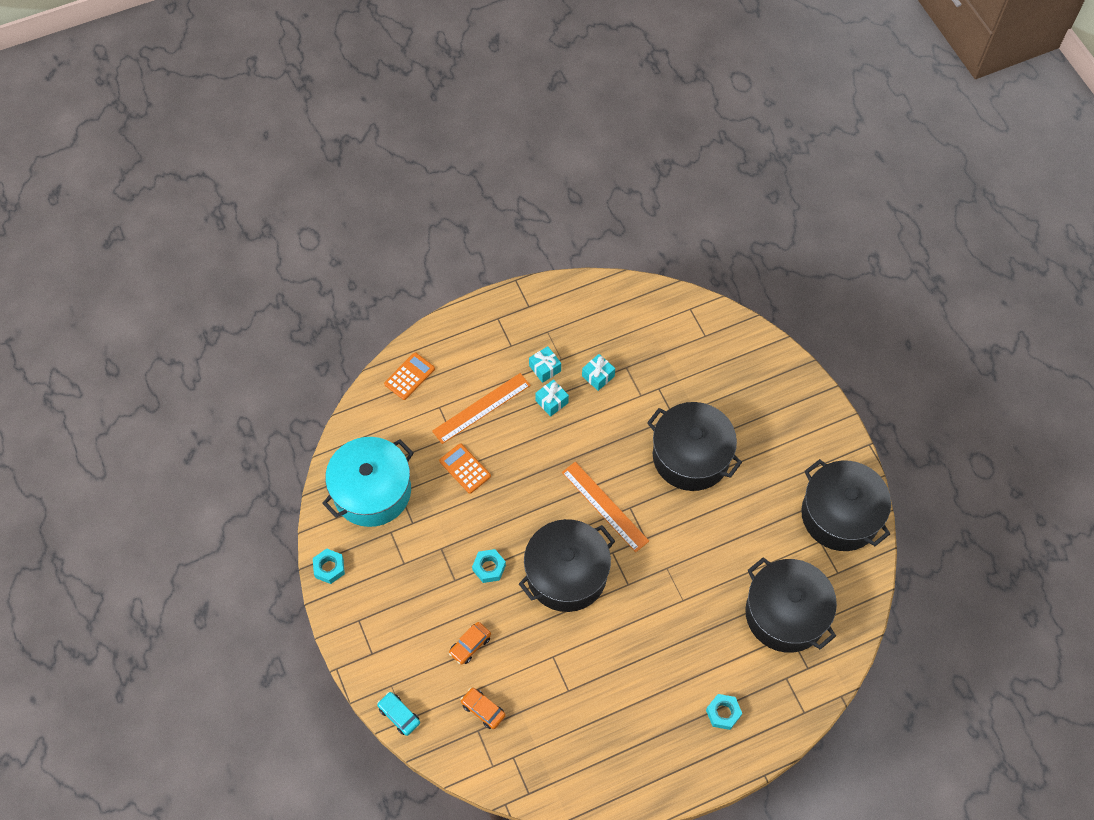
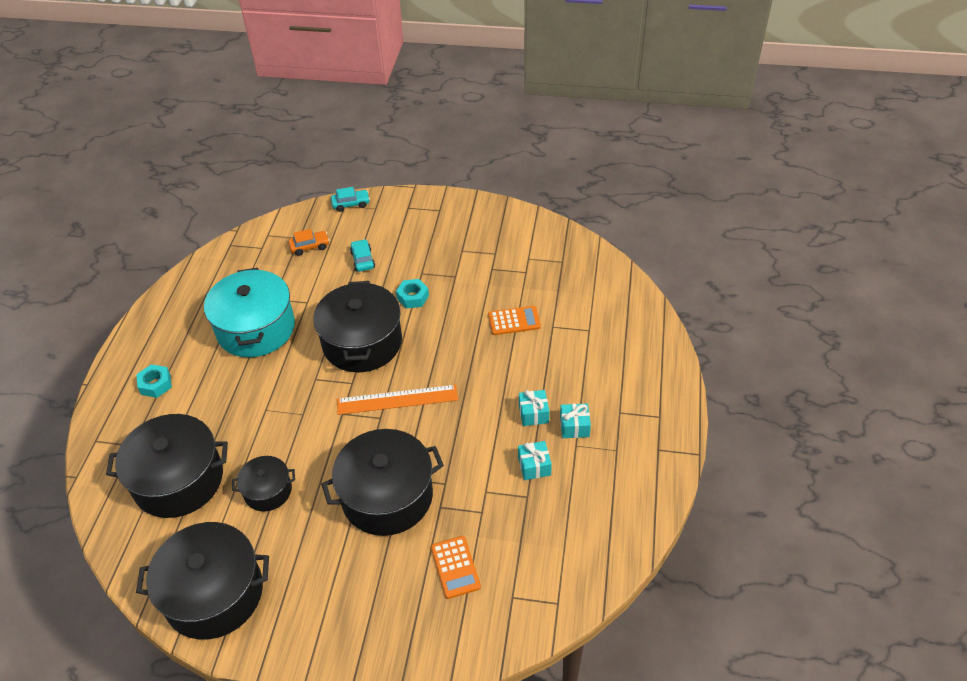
camera: 125 degrees right, 15 degrees down
(329, 568) = (494, 210): turquoise nut -> none
(372, 491) = (540, 256): turquoise pot -> turquoise pot (256, 328)
(409, 376) = (636, 323): orange calculator -> orange calculator (455, 567)
(470, 645) = (363, 260): orange car -> turquoise car
(481, 408) = (565, 358): orange ruler -> none
(746, 541) = (268, 491): none -> black pot

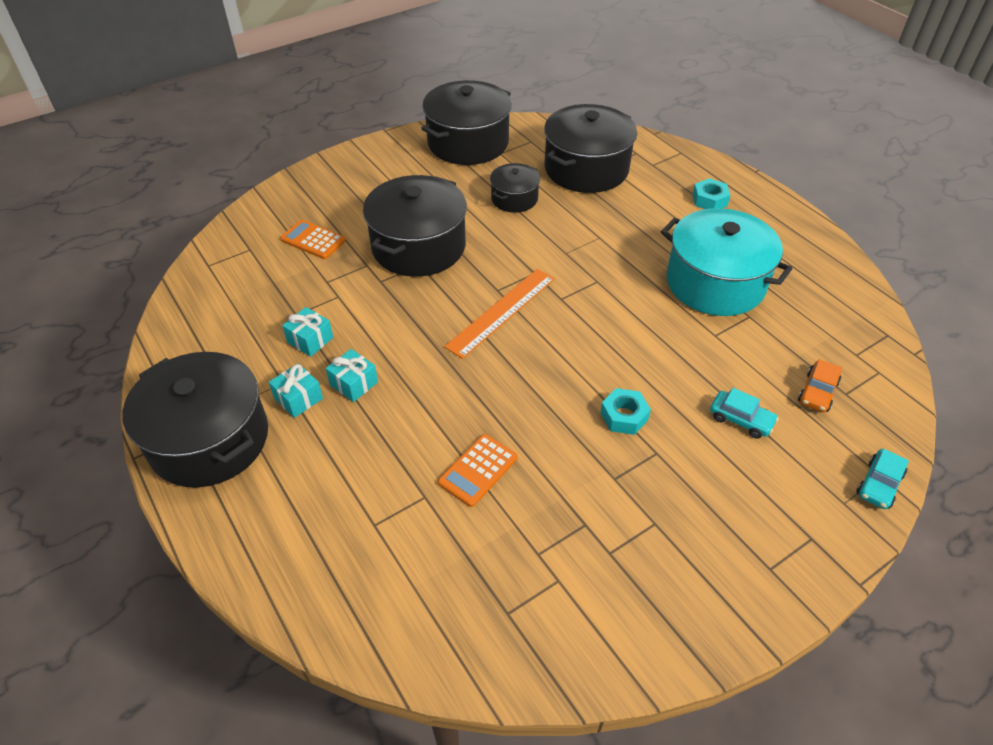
camera: 135 degrees right, 0 degrees up
(362, 342) = (604, 336): black pot -> black pot (209, 439)

